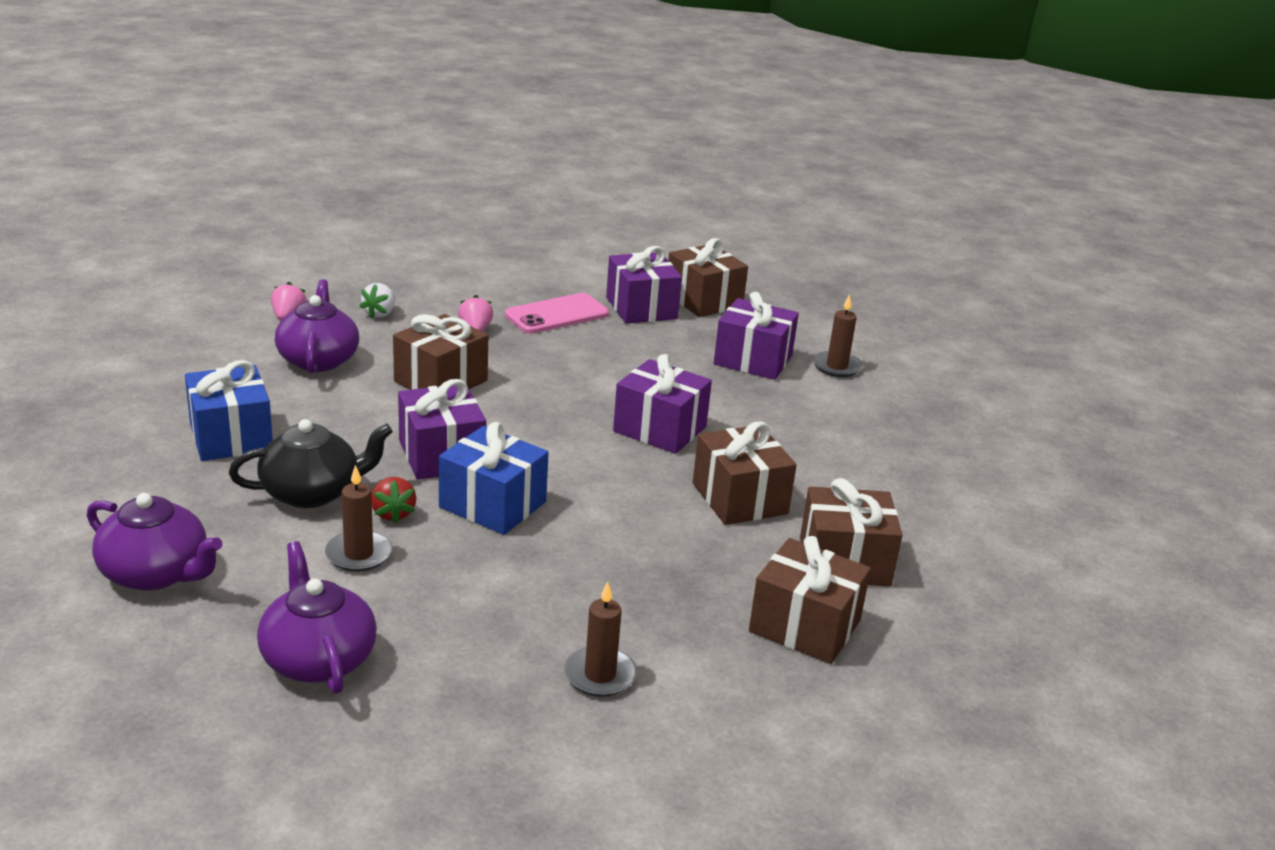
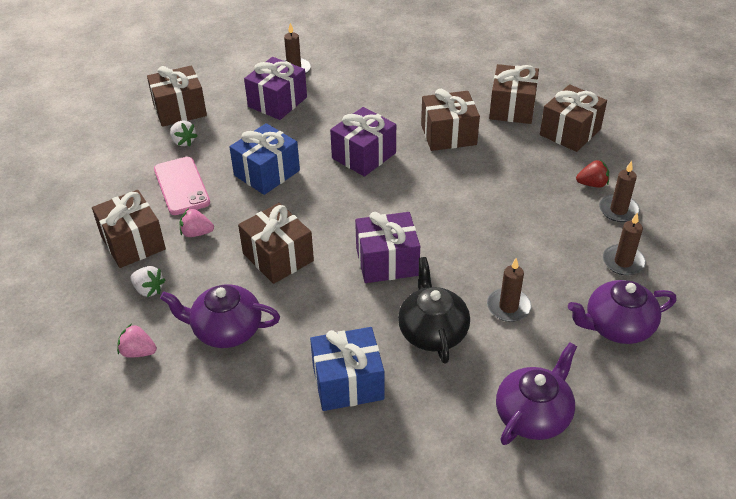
camera: 75 degrees left, 15 degrees up
(393, 513) = (460, 289): red strawberry -> red strawberry (592, 184)
(453, 298) = (133, 243): none -> brown gift
(467, 673) = (623, 262): none -> brown candle
(493, 504) = (451, 240): blue gift -> blue gift (267, 173)
(641, 308) = (183, 141): purple gift -> white strawberry

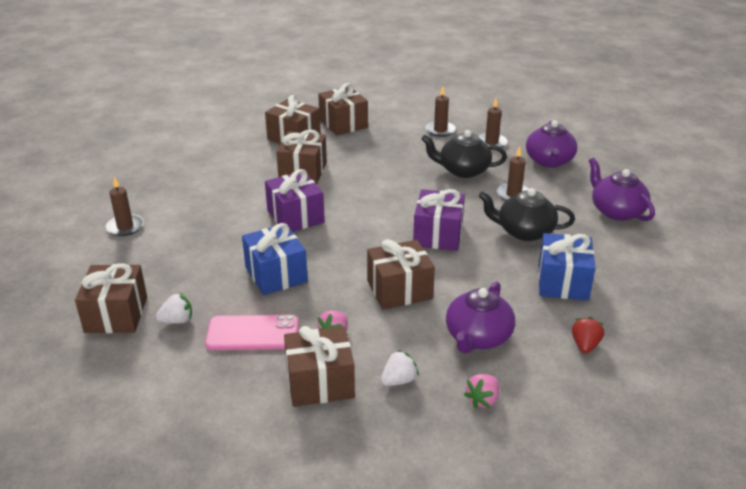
camera: 70 degrees left, 10 degrees down
(277, 102) = (169, 247): purple gift -> none
(535, 251) = (463, 170): none -> black teapot
(592, 184) = (407, 132): red strawberry -> red strawberry (585, 345)

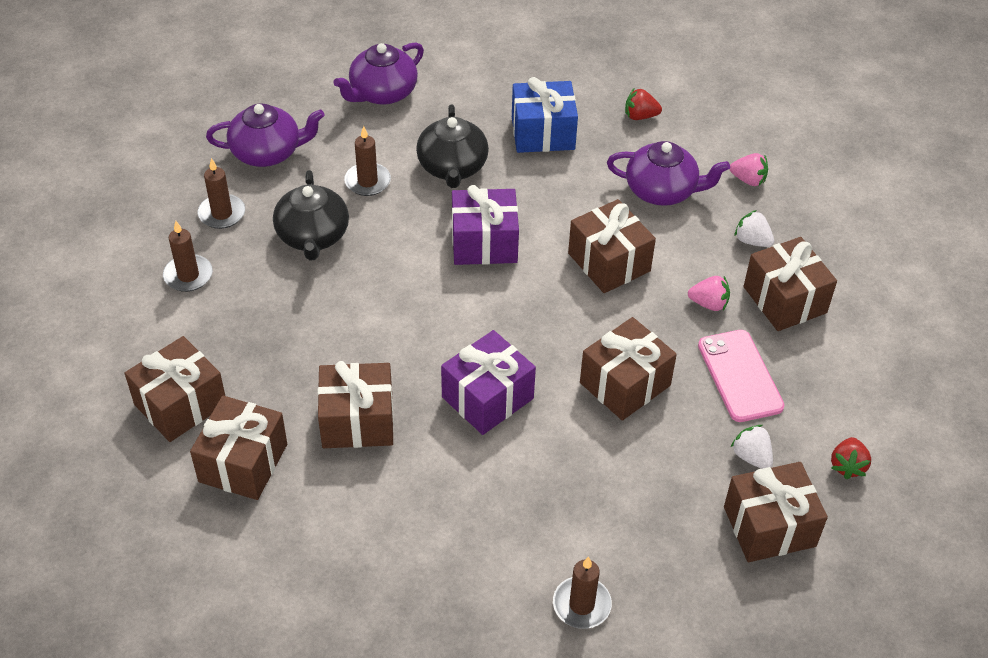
camera: 105 degrees left, 15 degrees up
(134, 370) = (847, 466): none -> red strawberry
(276, 274) = (625, 384): blue gift -> brown gift

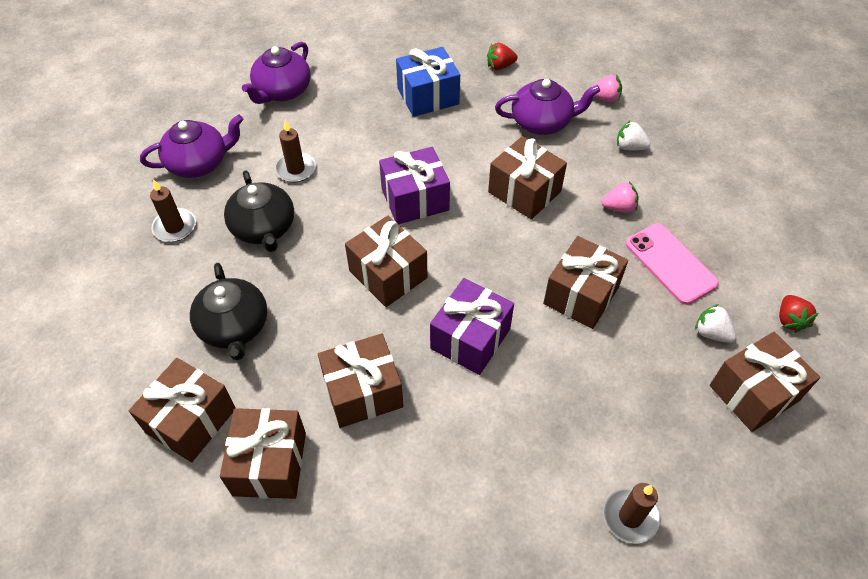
camera: 15 degrees left, 5 degrees up
(188, 275) = (161, 292): brown candle -> none
(452, 167) = (364, 141): black teapot -> black teapot (234, 327)
(785, 300) = (676, 190): brown gift -> brown gift (388, 274)

